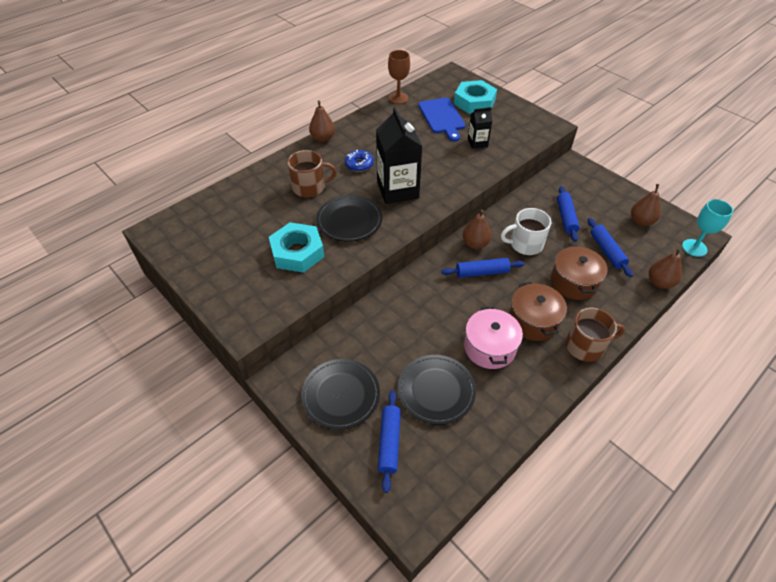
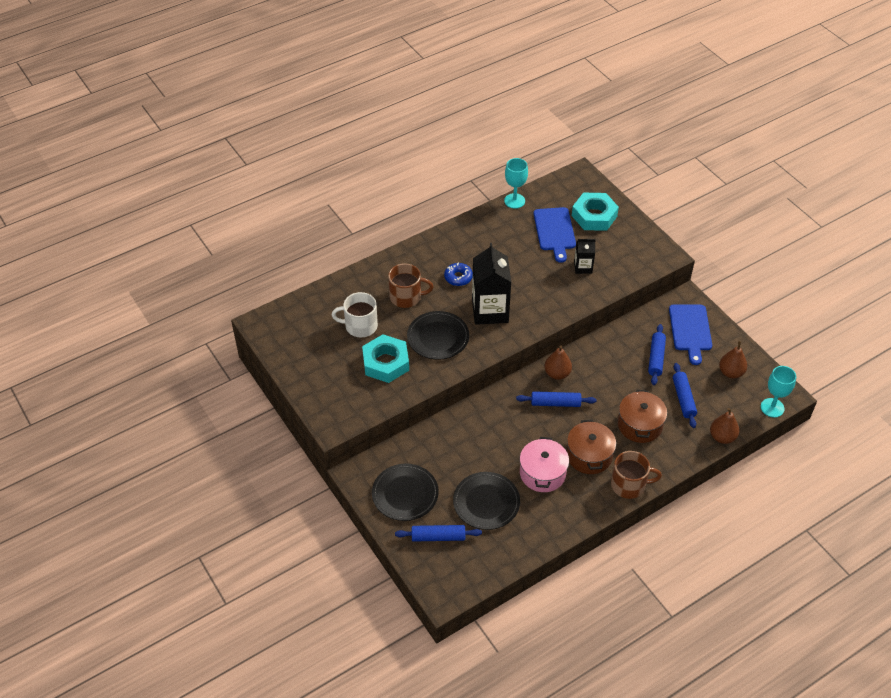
camera: 10 degrees right, 0 degrees up
(323, 138) = (427, 242): brown pear -> none
(389, 442) = (438, 537): blue rolling pin -> blue rolling pin turned 75 degrees clockwise
(398, 98) = (514, 201): brown goblet -> turquoise goblet
(525, 244) = (606, 380): white mug -> white mug (360, 326)
(588, 189) = (690, 330): none -> blue cutting board

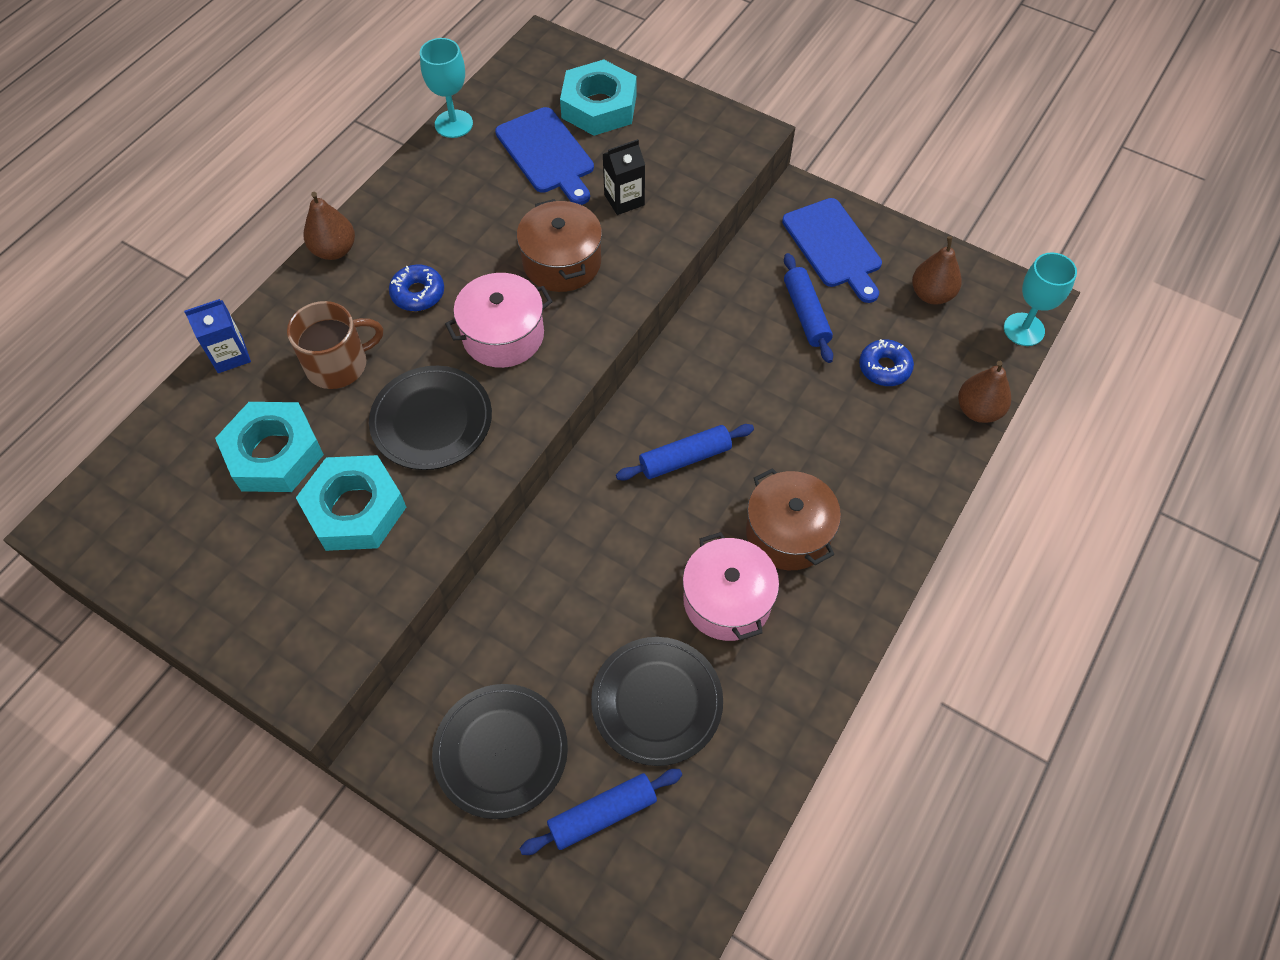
camera: 25 degrees left, 10 degrees up
(359, 275) = (230, 355): none -> blue carton
(360, 326) = (274, 454): white mug -> turquoise nut
(490, 311) = (503, 335): black carton -> pink pot
(557, 373) = (661, 403): brown pear -> brown pear (334, 250)
(629, 485) = (880, 559): brown mug -> none
(639, 425) = (841, 442): brown pot -> brown pot (562, 262)
(683, 399) = (884, 367): blue rolling pin -> blue donut

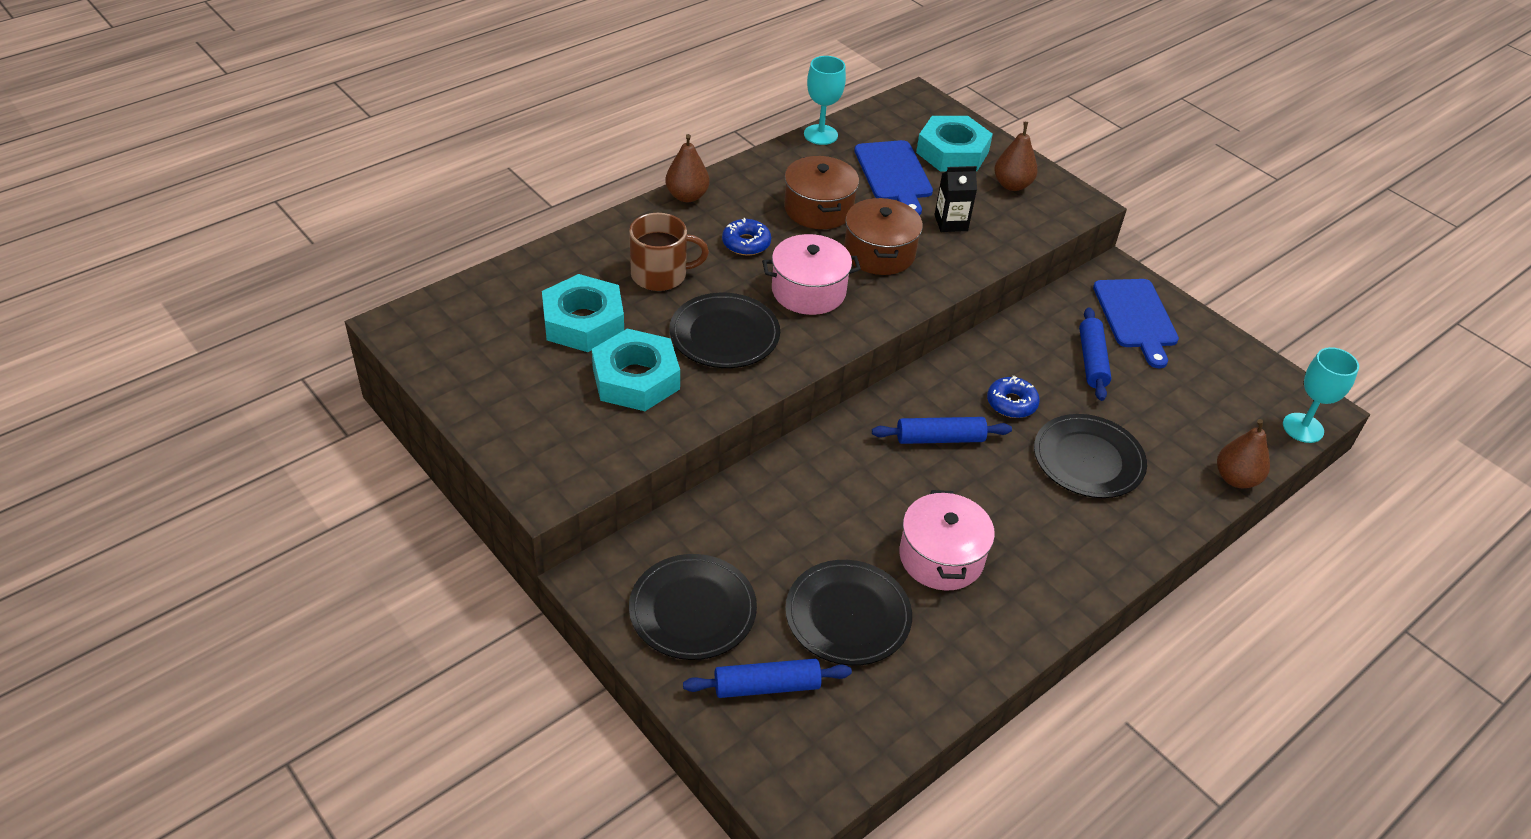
camera: 15 degrees right, 15 degrees down
(230, 355) = (573, 245): blue carton -> none
(788, 532) = (1017, 522): brown pot -> brown pot (818, 209)
(835, 434) = (1088, 459): none -> black plate
(884, 367) = (1154, 421): blue donut -> blue donut (1011, 403)
(931, 294) = (1219, 377): brown pear -> brown pear (1012, 185)

